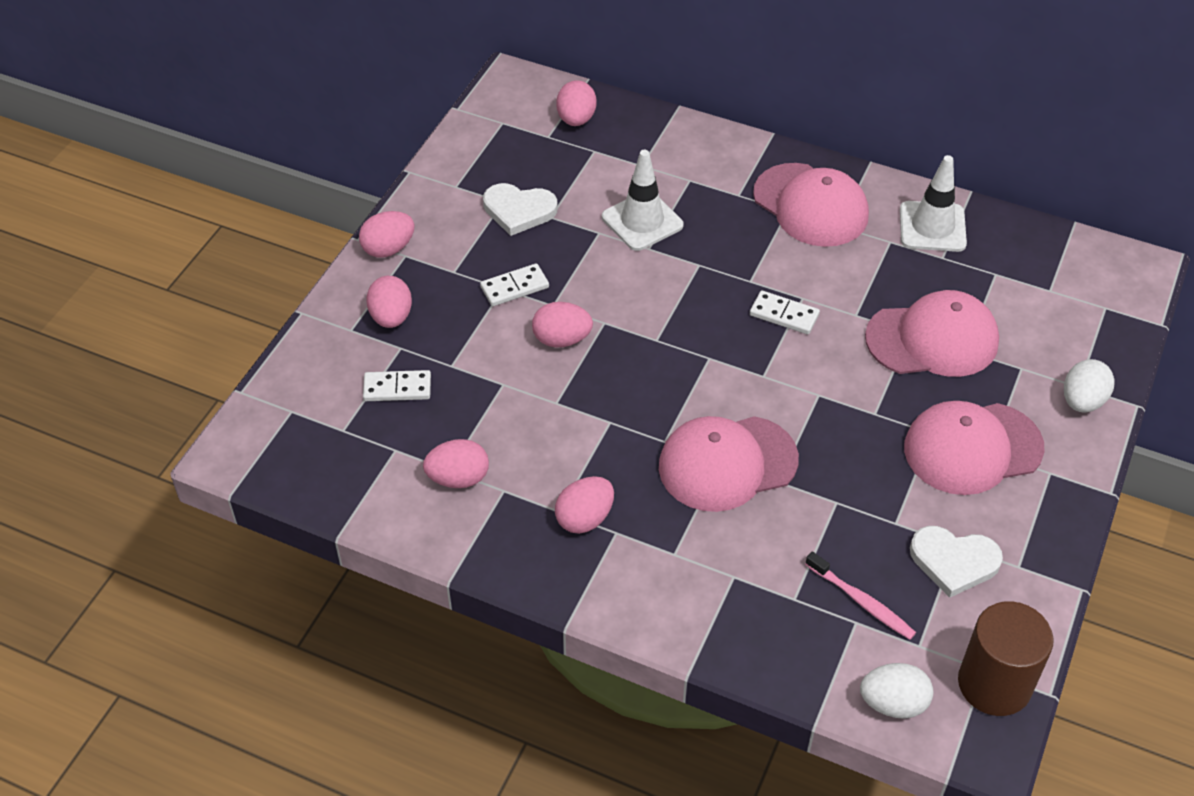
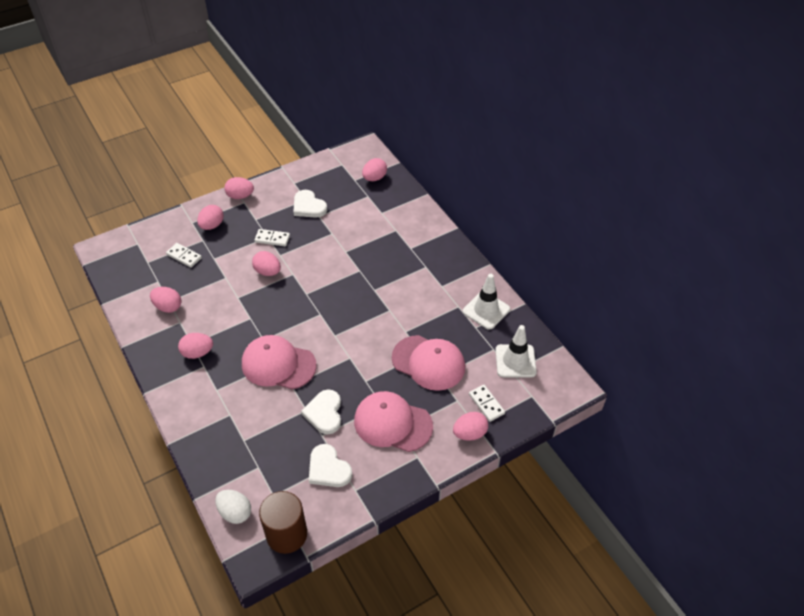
camera: 35 degrees right, 0 degrees up
(642, 221) = (355, 238): white traffic cone -> white traffic cone (515, 361)
(784, 315) = (373, 313): white domino -> white domino (486, 404)
(810, 205) = (438, 270): pink cap -> none
(862, 602) = (270, 460): pink toothbrush -> none
(867, 491) = (324, 413): none -> white heart
(1082, 401) = (469, 433): white egg -> pink egg

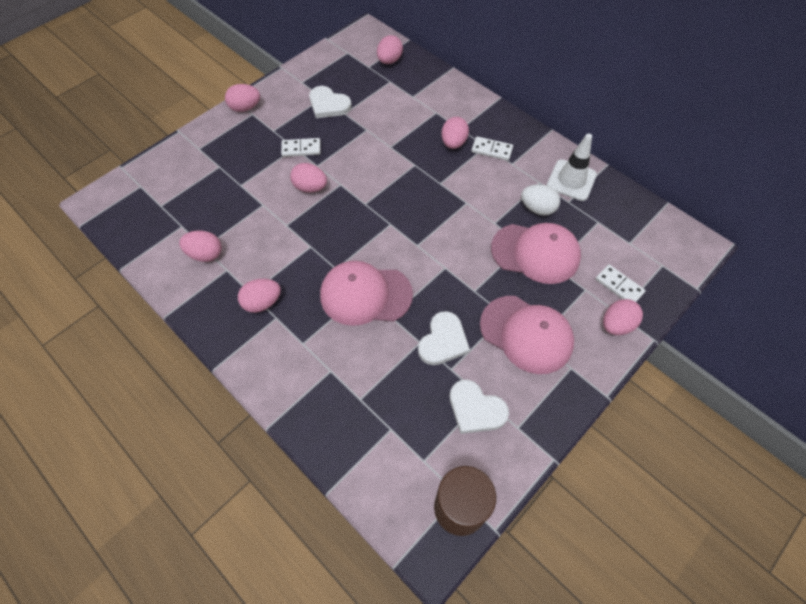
camera: 15 degrees left, 10 degrees up
(184, 256) = (203, 190): white domino -> white domino (491, 150)
(212, 225) = (224, 147): pink egg -> pink egg (453, 143)
(235, 512) = (385, 496): white egg -> white egg (537, 208)
(324, 413) = (443, 341): white heart -> white heart turned 135 degrees counterclockwise
(392, 423) = (526, 334): pink cap -> pink cap turned 150 degrees counterclockwise
(515, 361) = (627, 230): white traffic cone -> none

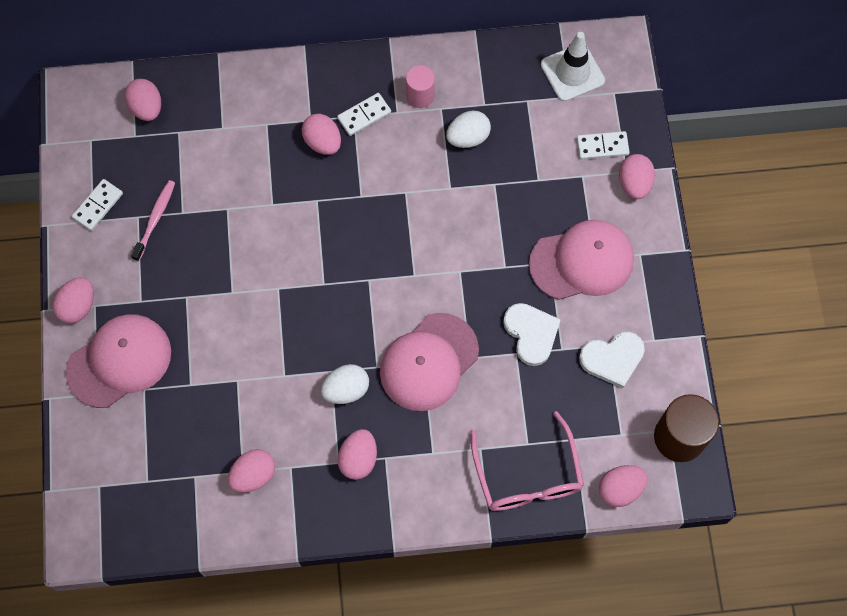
camera: 50 degrees left, 10 degrees up
(301, 149) = (194, 291): white domino -> white domino (98, 206)
(305, 263) = (346, 390): none -> white egg
(310, 187) = (256, 319): pink egg -> pink egg (620, 489)
(328, 105) = (155, 219): white heart -> pink toothbrush
(335, 417) = (527, 475): none -> pink glasses
(535, 167) = (420, 96): none -> pink cylinder
(535, 253) = (512, 182): pink cap -> pink cap (119, 361)
(571, 180) = (464, 79): white traffic cone -> white traffic cone (572, 72)

